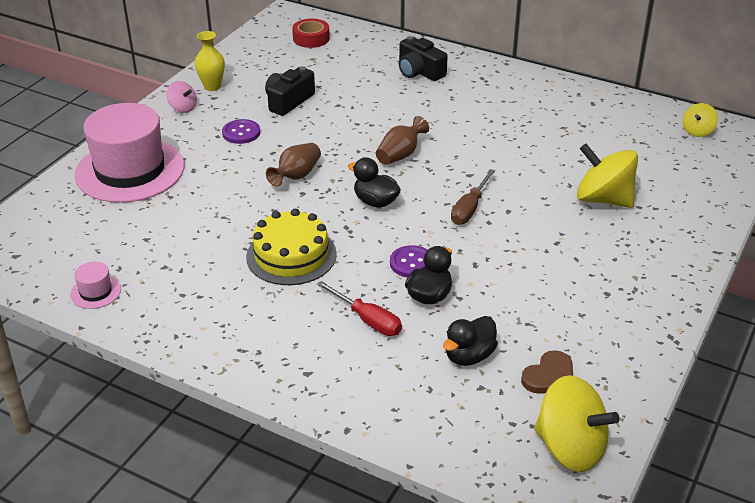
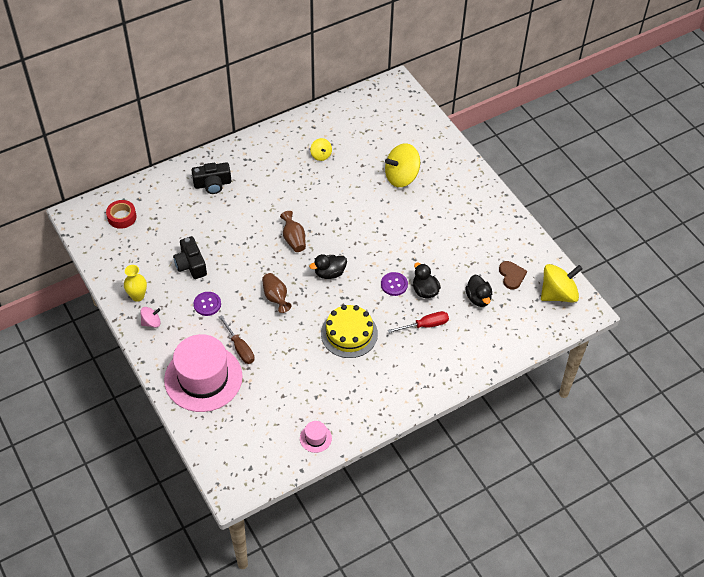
camera: 60 degrees left, 15 degrees up
(469, 209) = (367, 236): brown screwdriver -> brown screwdriver (240, 348)
(697, 131) = (375, 102): yellow spinning top -> yellow spinning top (321, 155)

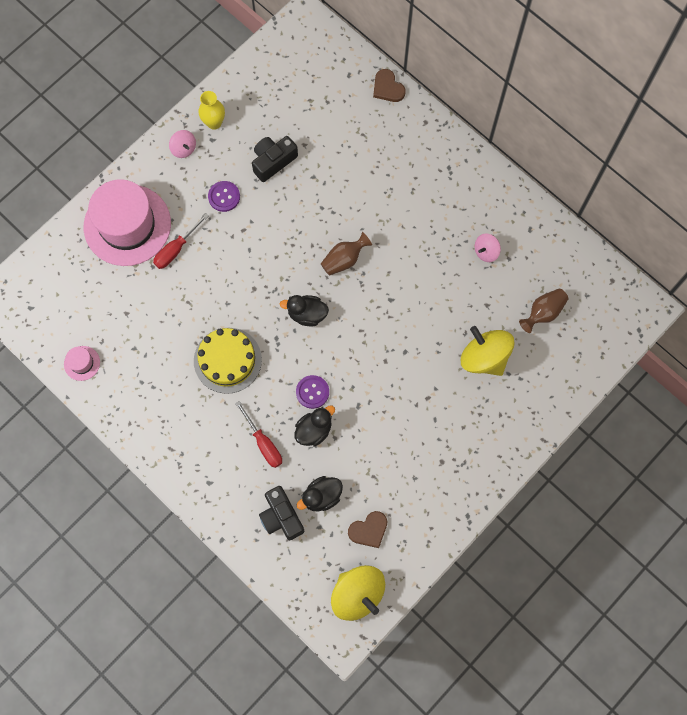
camera: 75 degrees right, 20 degrees up
(122, 217) = (317, 67): red tape -> none
(162, 178) = (387, 88): none -> brown heart
(212, 184) = (397, 144): black camera -> black camera (281, 516)
(240, 348) = (176, 249): brown screwdriver -> red screwdriver
(276, 297) = (255, 265): brown vase -> brown vase (543, 313)
(321, 155) = (486, 252): yellow spinning top -> pink spinning top
(329, 273) = (307, 314): black duck -> black duck turned 45 degrees counterclockwise

